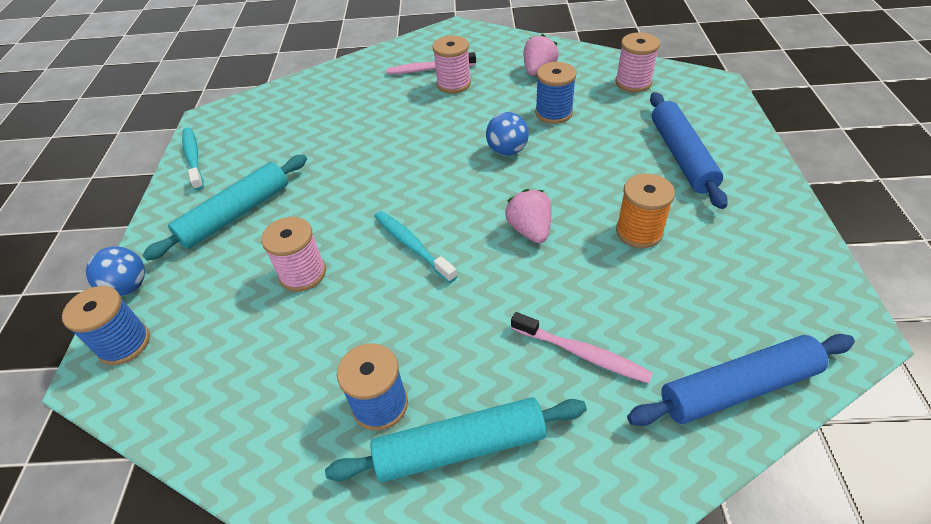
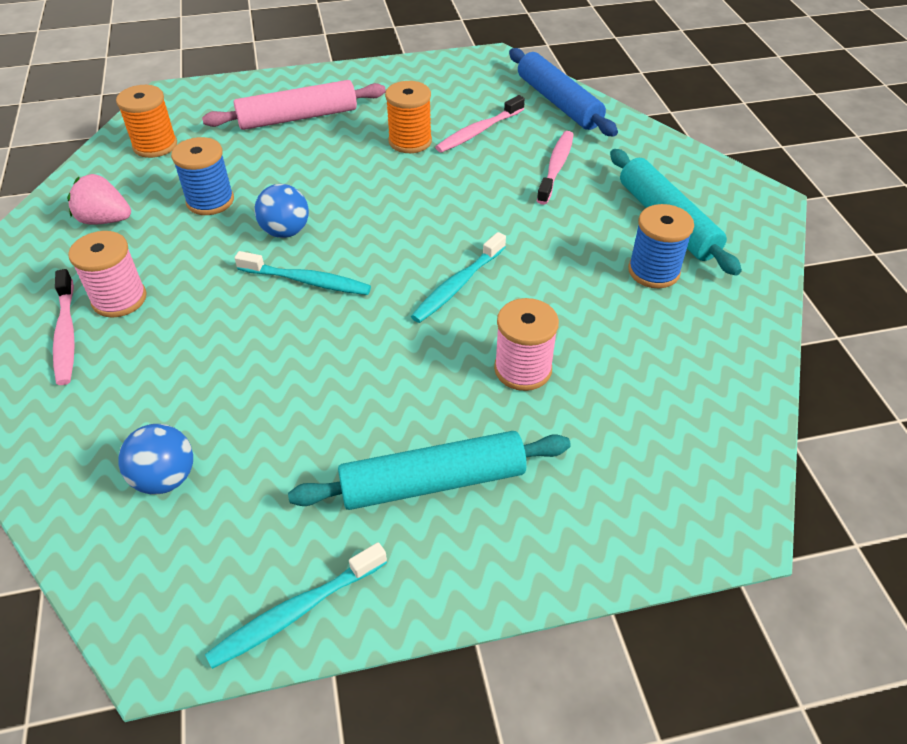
camera: 105 degrees left, 0 degrees up
(124, 344) = (683, 516): blue spool -> none
(128, 287) = (600, 562): blue ball -> blue ball (165, 478)
(236, 214) = (433, 481): turquoise rolling pin -> turquoise rolling pin turned 45 degrees counterclockwise
(445, 161) = (306, 281): none -> turquoise toothbrush
(530, 230) = (418, 204): pink strawberry -> none
(633, 83) = (155, 145): pink spool -> orange spool
(660, 291) = (479, 131): none -> pink toothbrush
(681, 156) = (298, 117): blue rolling pin -> pink rolling pin

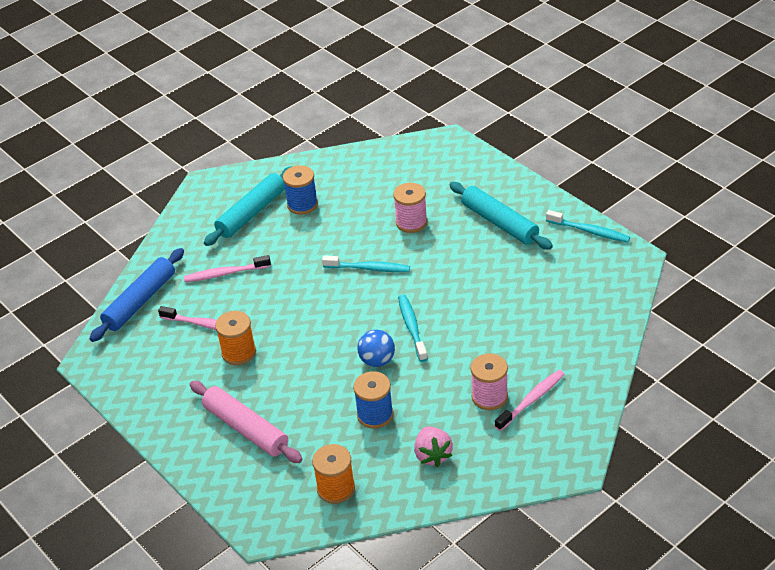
camera: 115 degrees left, 5 degrees down
(165, 478) = (573, 302): blue ball -> none

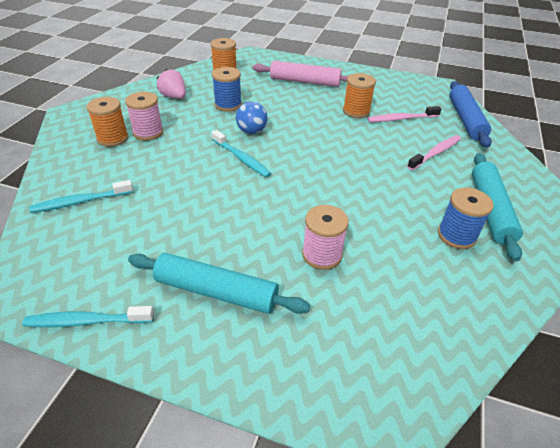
camera: 145 degrees right, 0 degrees up
(368, 268) = (322, 193): turquoise toothbrush -> turquoise toothbrush (81, 201)
(531, 400) = (113, 138): pink toothbrush -> orange spool

